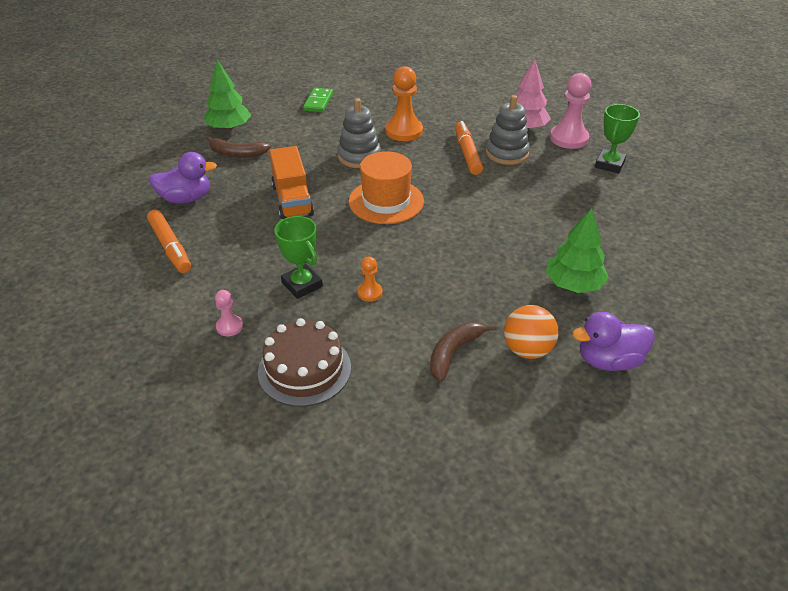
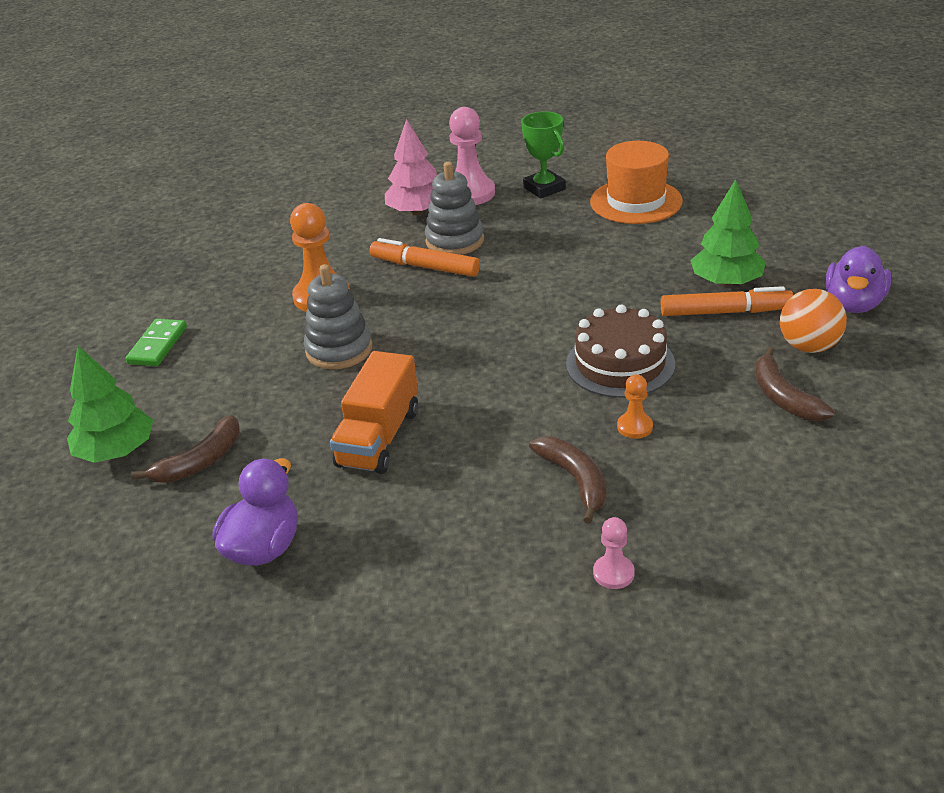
camera: 55 degrees left, 5 degrees down
(170, 247) = (375, 595): orange marker -> orange marker (724, 312)
(292, 200) = (379, 438): orange truck -> orange truck turned 90 degrees clockwise
(302, 284) = (575, 480): green trophy -> brown banana
(304, 369) = (742, 523): brown cake -> brown cake (620, 364)
(318, 102) = (157, 345): green domino -> green domino turned 60 degrees clockwise
(386, 201) = (462, 358): orange hat -> orange hat (636, 201)

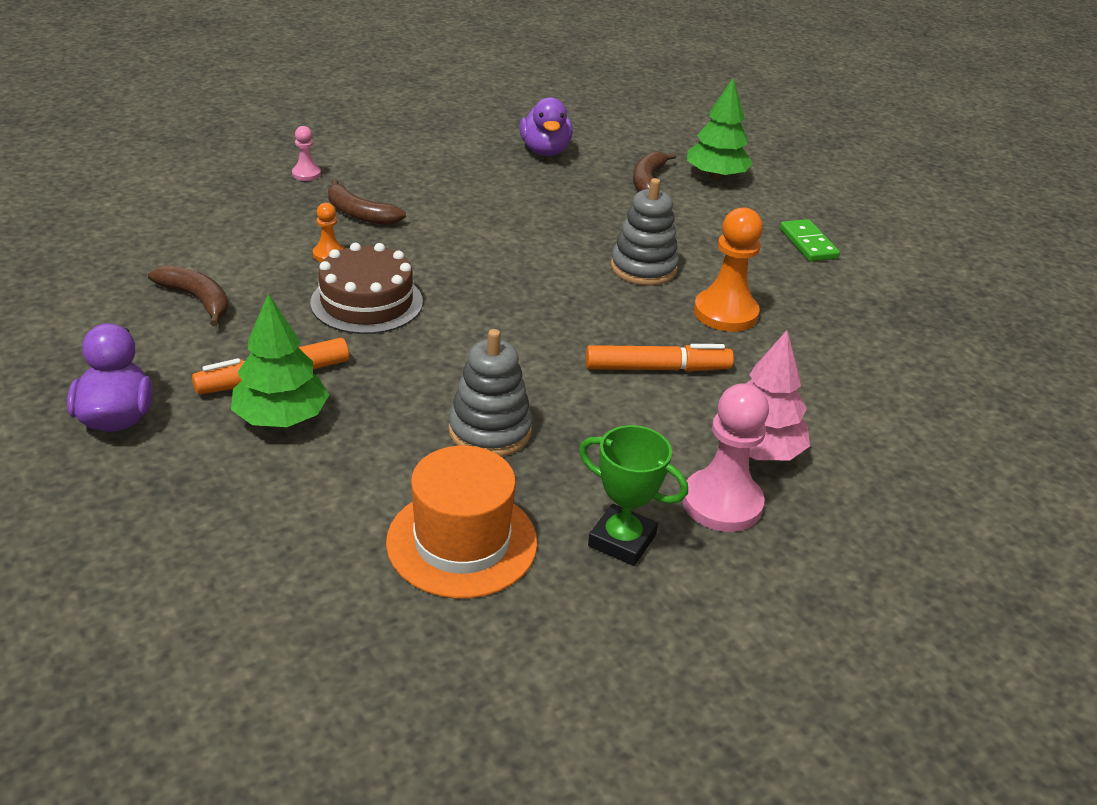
camera: 145 degrees right, 0 degrees up
(379, 438) = (534, 214): orange truck -> none
(455, 241) = (659, 412): grey stacking toy -> grey stacking toy (490, 431)
(808, 346) = (173, 354): orange ball -> none

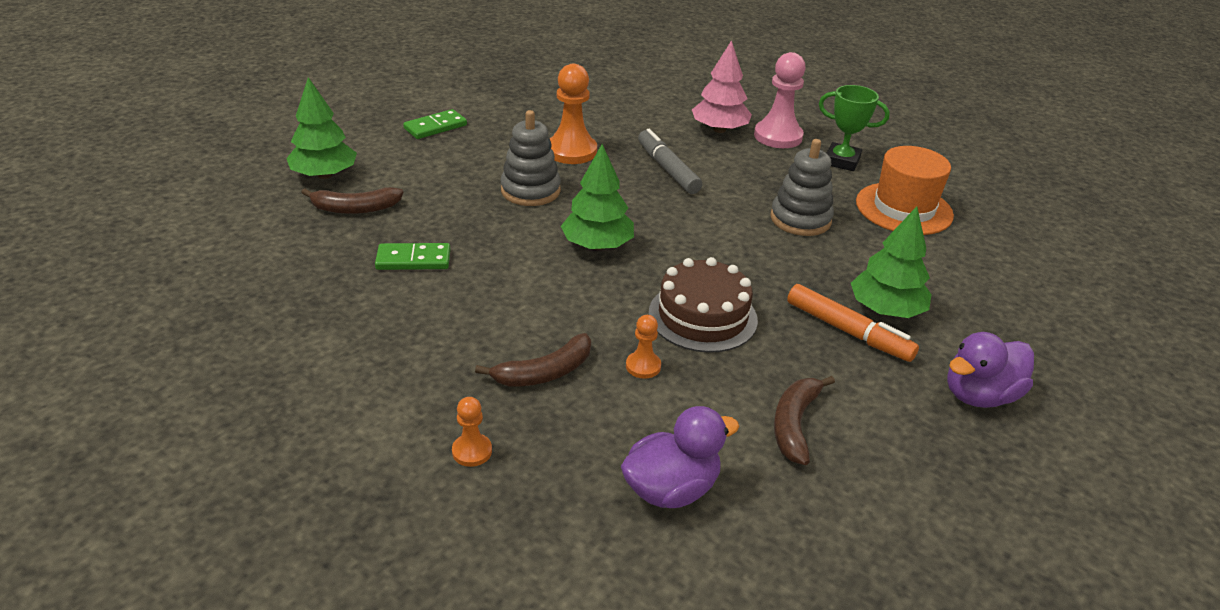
camera: 110 degrees left, 0 degrees up
(306, 174) = (472, 451): pink pawn -> orange pawn
(359, 214) = (545, 372): brown banana -> brown banana turned 45 degrees clockwise
(519, 279) = (597, 245): none -> green tree
(545, 151) = (310, 281): purple duck -> purple duck (671, 489)
(550, 192) = (413, 259): none -> green domino
(622, 540) = (841, 161): green trophy -> green trophy turned 75 degrees counterclockwise
(656, 368) = (668, 169): orange marker -> grey marker

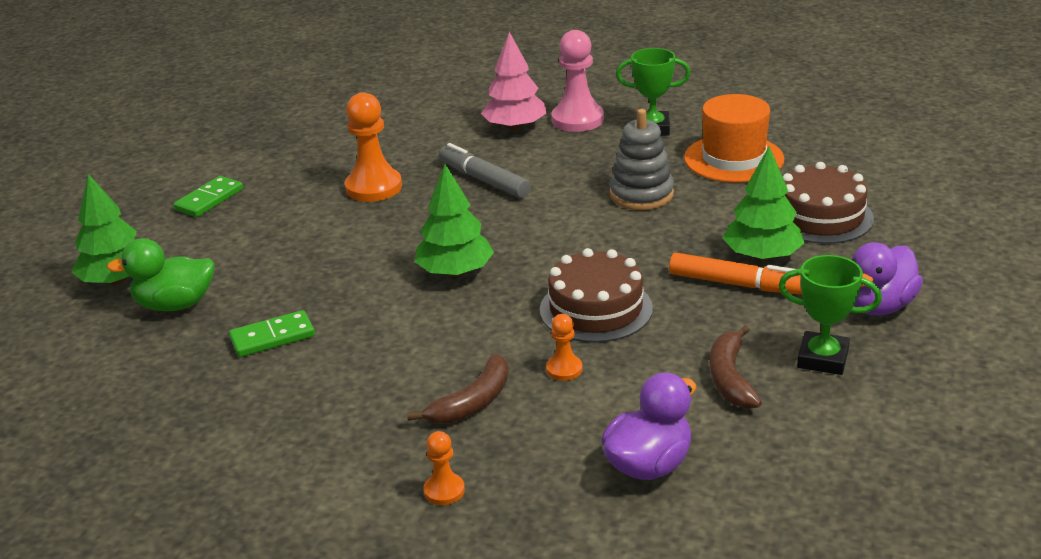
camera: 15 degrees left, 5 degrees down
(355, 209) = (175, 305): brown banana -> green duck
(530, 191) = (354, 237): grey stacking toy -> none
(896, 433) = (823, 358): none -> green trophy
(962, 287) = (820, 216): none -> brown cake

